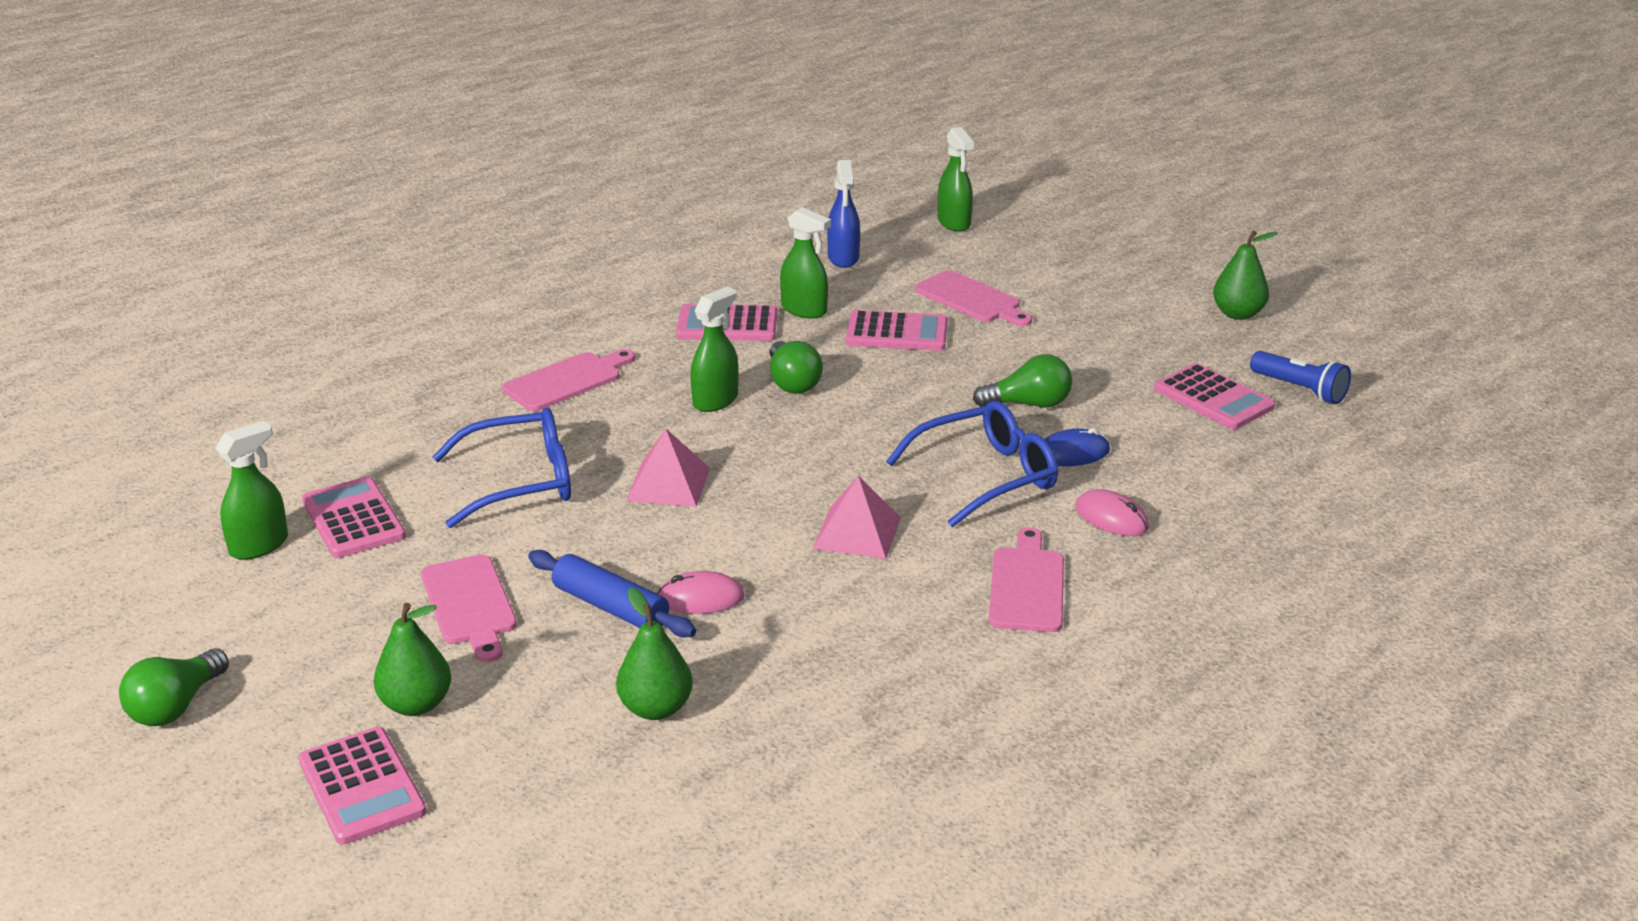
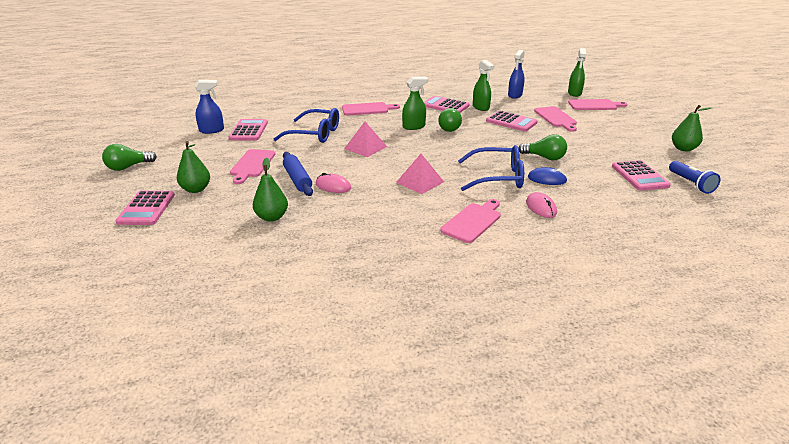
camera: 30 degrees right, 0 degrees up
(259, 545) = (212, 130): green spray bottle -> blue spray bottle
(1015, 246) = (594, 105): none -> pink cutting board

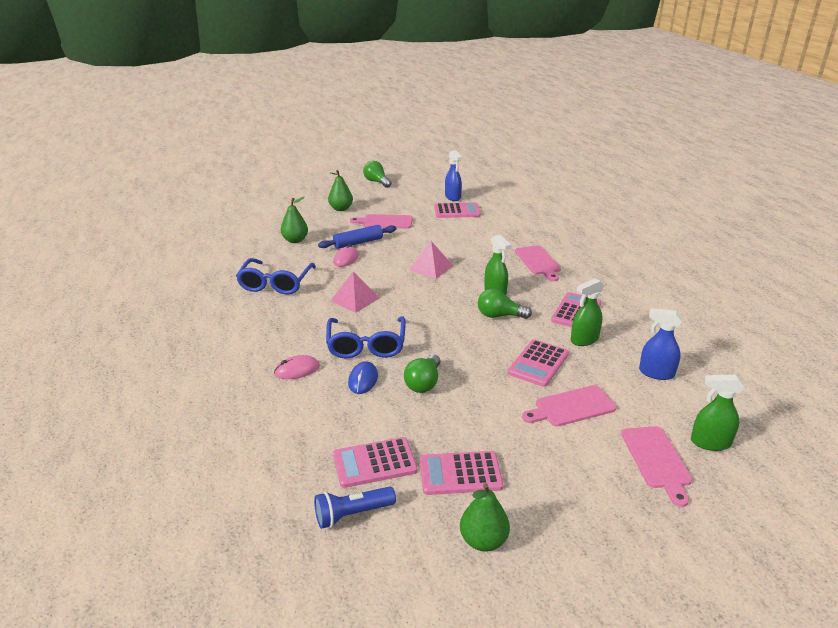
camera: 85 degrees right, 0 degrees up
(146, 208) = (313, 199): pink calculator -> pink calculator (460, 474)
(315, 134) = (458, 240): blue glasses -> blue glasses (275, 284)
(473, 221) = (275, 328): pink cutting board -> none

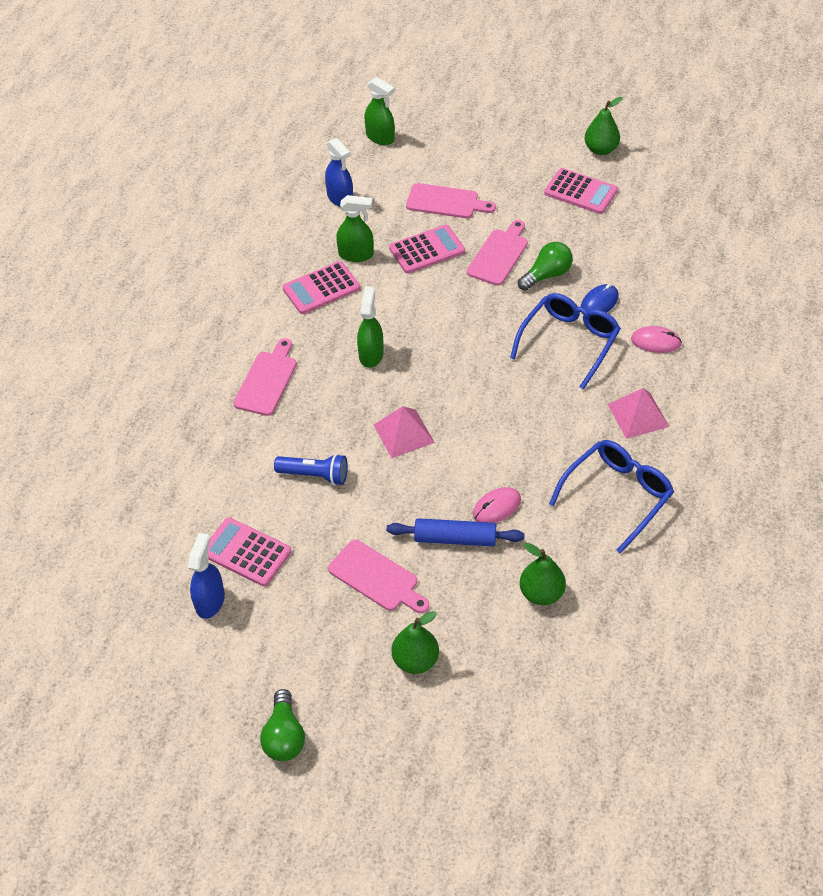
camera: 145 degrees left, 20 degrees up
(352, 514) = (676, 198): blue flashlight -> blue flashlight (315, 475)
(355, 299) = (537, 418): pink pyramid -> pink pyramid (638, 415)
(375, 463) = (638, 225): pink calculator -> none
(499, 316) = (402, 319): green light bulb -> none
(656, 460) = (433, 143): pink cutting board -> pink cutting board (499, 255)

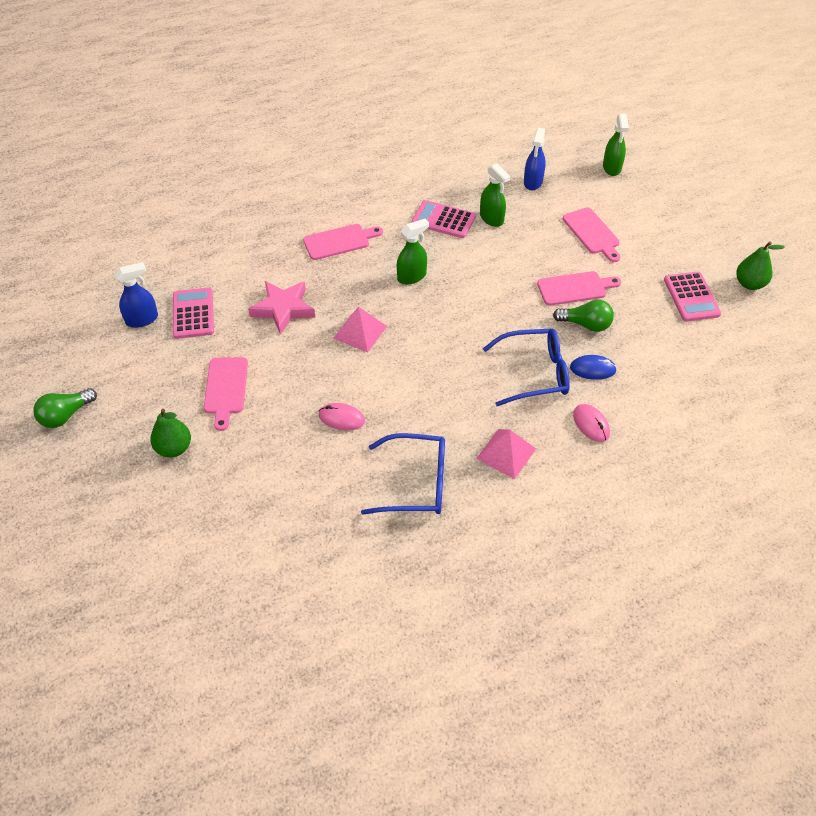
camera: 50 degrees right, 0 degrees up
(315, 475) = (283, 309): blue flashlight -> pink star
(427, 250) = (536, 249): pink calculator -> none
(455, 538) = (294, 411): blue rolling pin -> none
(541, 593) = (286, 487): green pear -> none

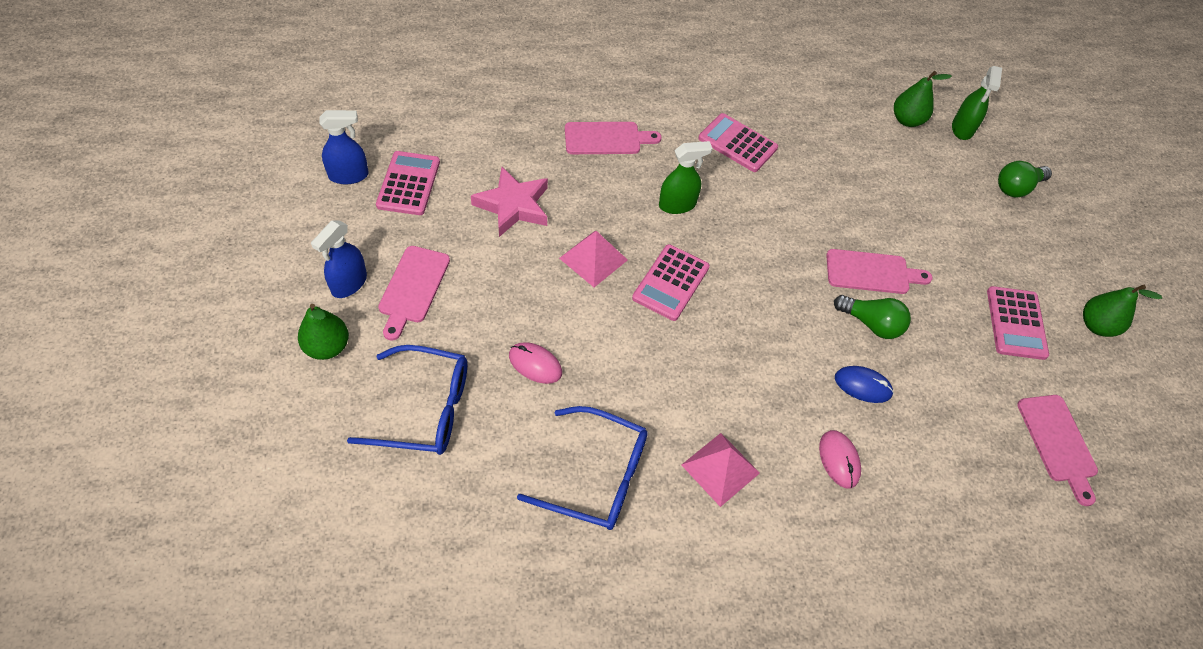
camera: 10 degrees right, 5 degrees up
(65, 415) = (221, 271): green light bulb -> green light bulb (1016, 188)
(426, 334) = (671, 283): none -> pink calculator
(491, 218) = (796, 156): green spray bottle -> none
(533, 182) = (860, 123): blue spray bottle -> blue spray bottle (349, 284)
(535, 373) = (789, 371): blue glasses -> blue glasses (425, 409)
(568, 171) = (907, 120): none -> green pear
(592, 233) = (914, 206): pink cutting board -> pink cutting board (1058, 442)

